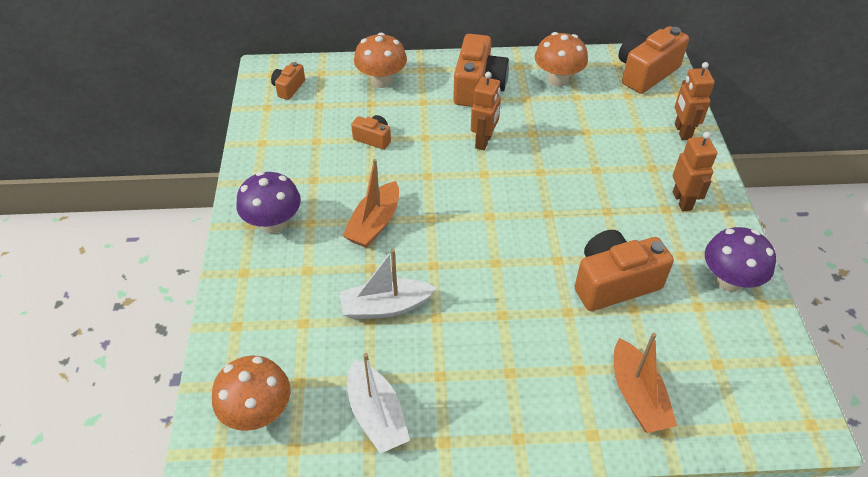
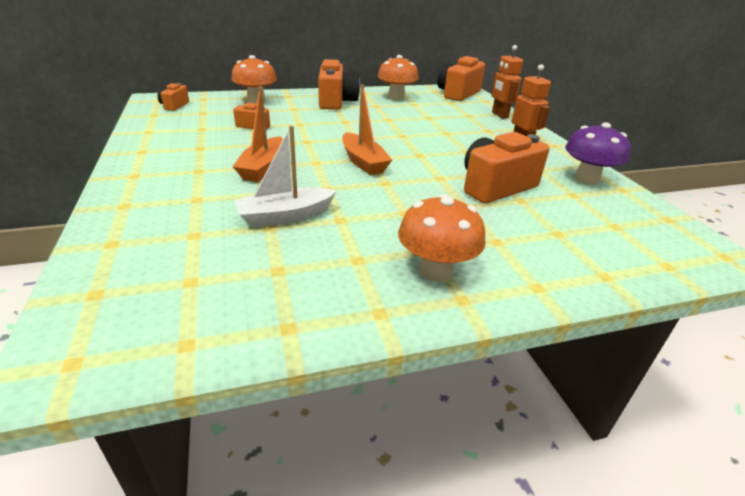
camera: 15 degrees left, 15 degrees down
(258, 412) = (135, 314): orange mushroom -> orange mushroom (435, 270)
(273, 223) = (159, 173): purple mushroom -> none
(376, 415) = (292, 299): white boat -> none
(484, 141) = (350, 124): orange robot -> none
(637, 396) = (561, 253): orange boat -> orange boat (363, 162)

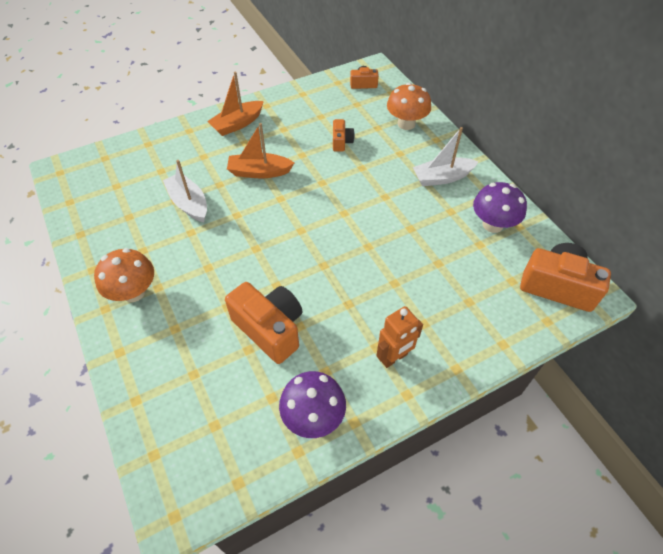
camera: 80 degrees right, 20 degrees up
(336, 101) = (442, 177): orange camera -> white boat
(363, 162) = (291, 227): orange boat -> orange boat (237, 124)
(396, 97) = (493, 224): orange mushroom -> purple mushroom
(499, 115) = (491, 336): orange robot -> none

